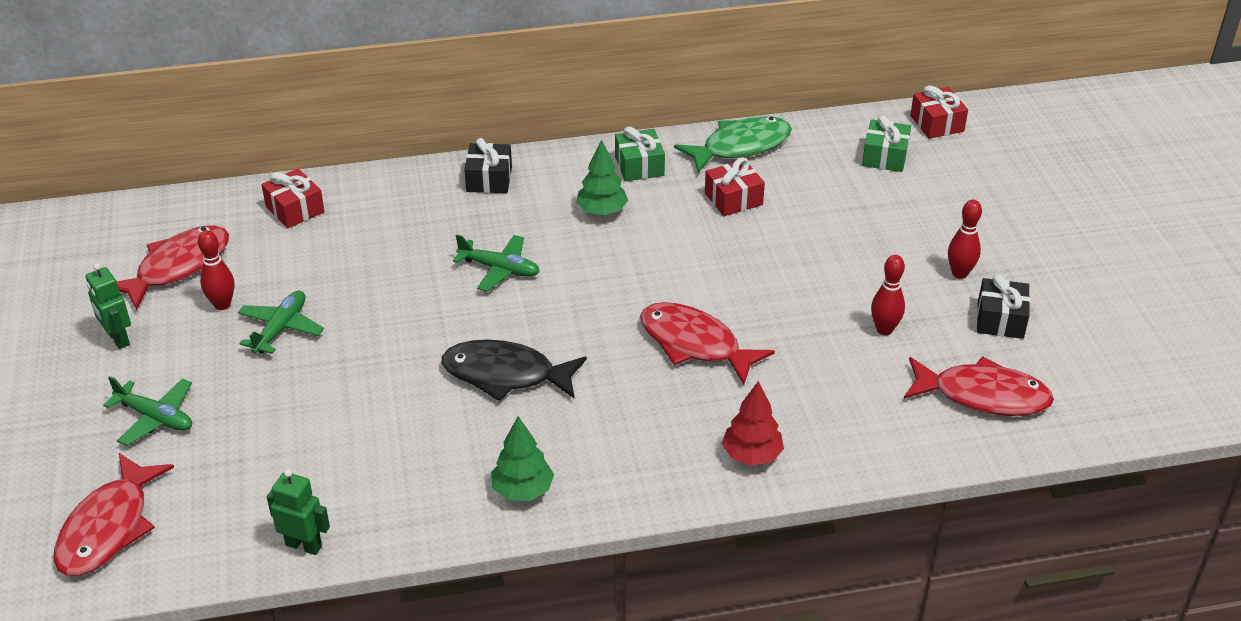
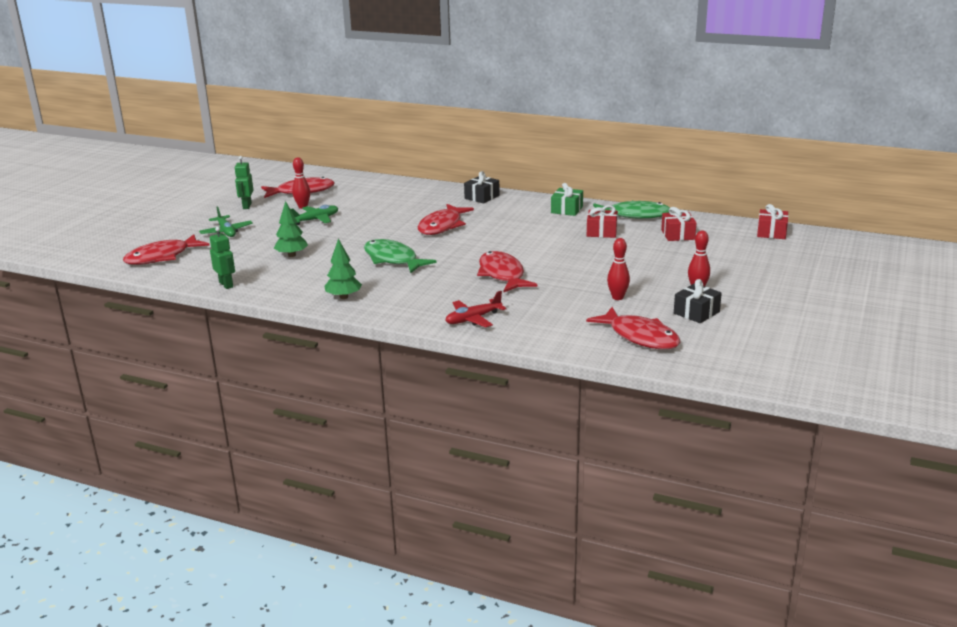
camera: 35 degrees right, 15 degrees down
(295, 209) = (377, 186): red gift -> red gift (678, 235)
(499, 269) = (442, 226): green plane -> red fish
(505, 374) = (393, 259): black fish -> green fish
(602, 211) = (523, 220): green tree -> green tree (292, 255)
(751, 455) = (473, 319): red tree -> red plane
(884, 156) = (717, 237): green gift -> none

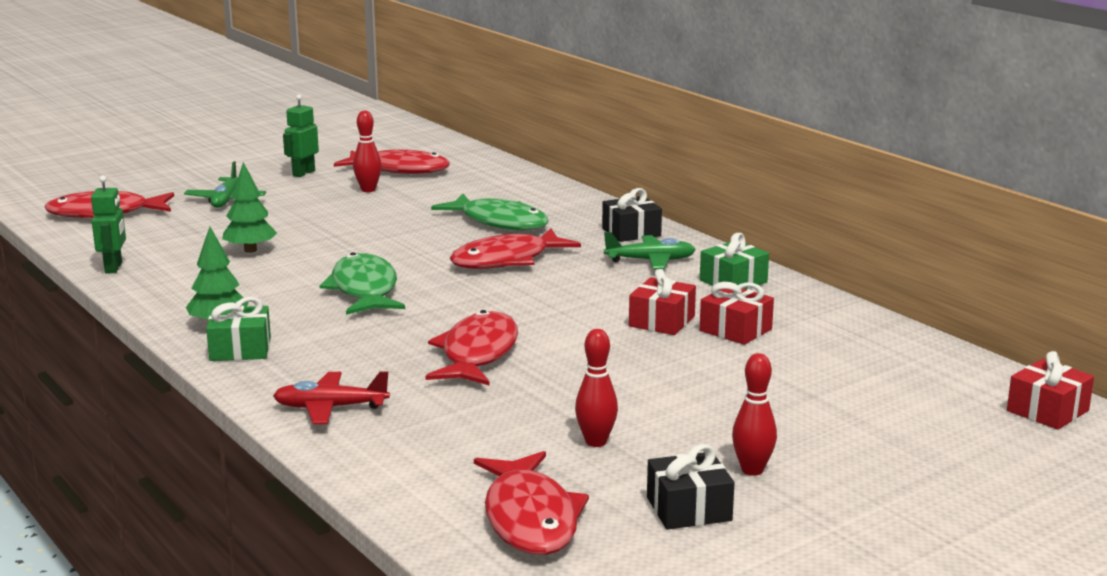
camera: 30 degrees right, 5 degrees down
(316, 220) = (356, 211): green plane -> green plane (650, 261)
(378, 305) = (240, 349): none -> green gift
(634, 215) = (833, 317): green fish -> green fish (499, 222)
(678, 235) = (861, 368): red gift -> red gift (662, 321)

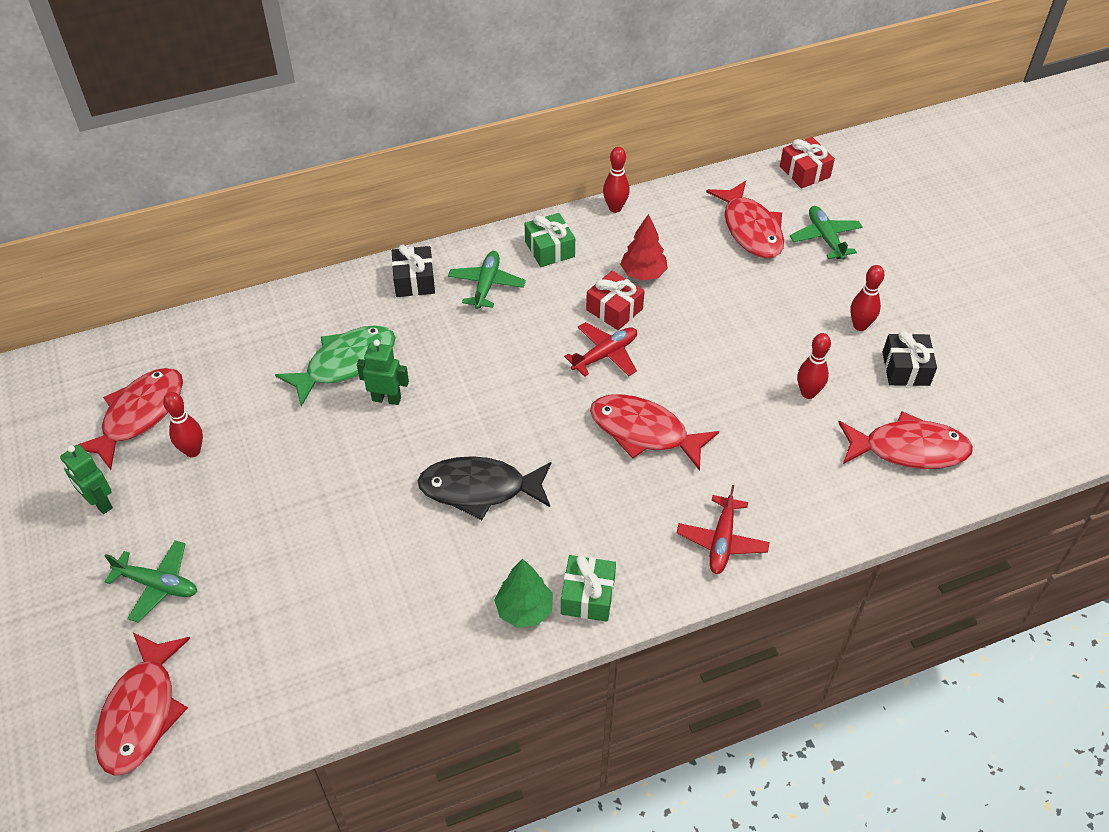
camera: 75 degrees left, 30 degrees up
(114, 268) = (334, 701): green robot -> green robot (386, 399)
(250, 250) = (334, 572): green tree -> none
(364, 290) = (479, 489): green fish -> black fish
(506, 260) = (447, 376): red fish -> red fish (750, 229)
(585, 324) = (605, 355): none -> red plane
(735, 330) = (643, 273): red gift -> red tree
(838, 305) = (615, 208): none -> red bowling pin
(915, 434) = (825, 238): none -> green plane

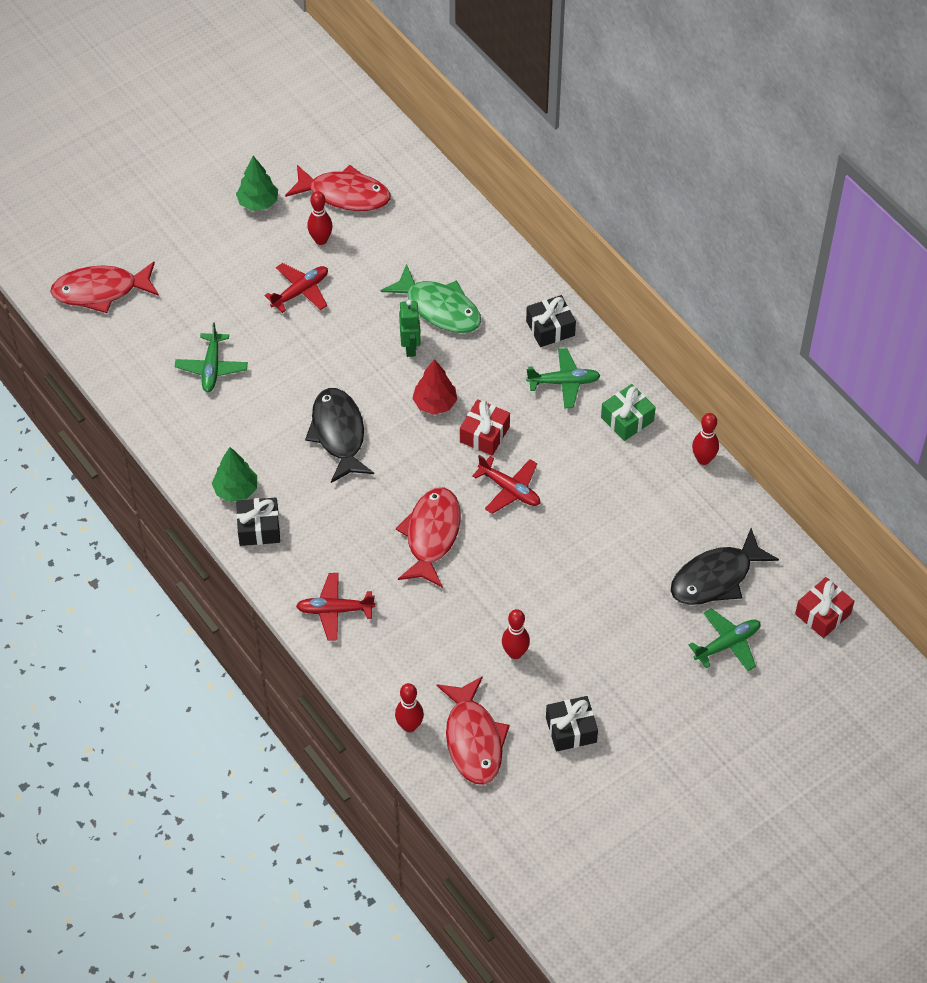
camera: 75 degrees right, 5 degrees up
(100, 503) = (258, 203): green robot -> green tree
(158, 585) = (199, 263): green plane -> green plane (212, 368)
(258, 486) = (300, 291): none -> red plane
(588, 596) = (259, 528): green gift -> black gift
(614, 309) = (567, 485): red gift -> red gift (484, 434)
(643, 273) = (621, 499): red tree -> red tree (435, 403)
(750, 229) = (716, 578): red fish -> black fish
(860, 325) = (614, 686): red bowling pin -> red bowling pin (409, 726)

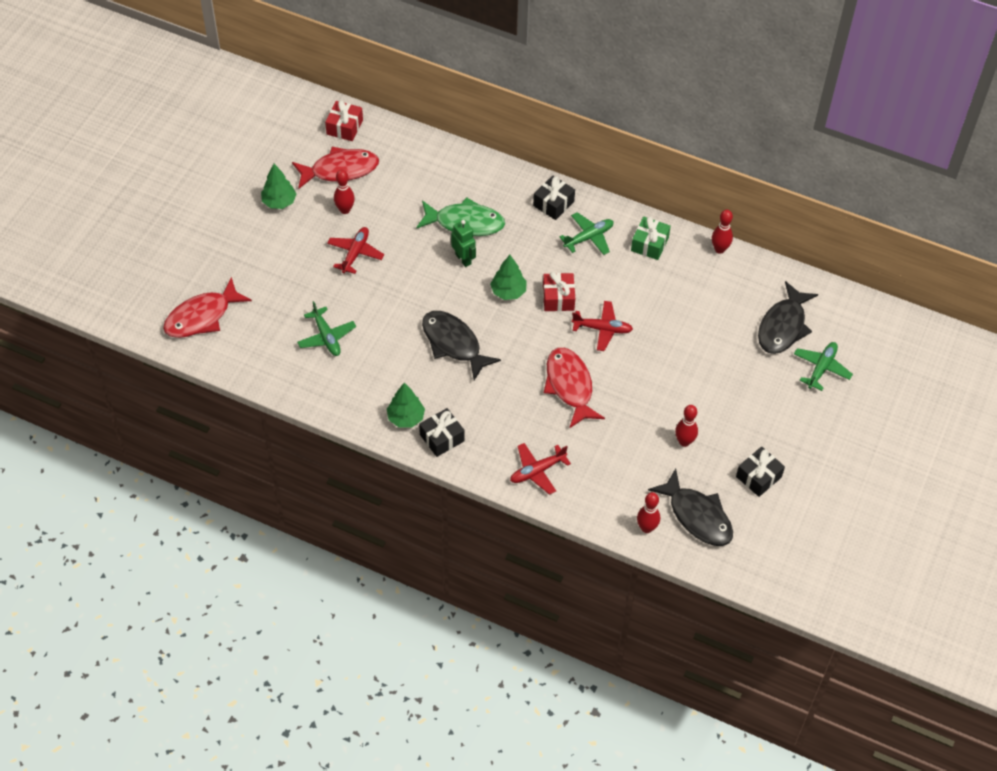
camera: 30 degrees left, 0 degrees up
(435, 403) = (508, 292): red tree -> green tree
(473, 739) = (697, 516): red fish -> black fish
(822, 614) = (869, 319): red gift -> red gift (344, 127)

